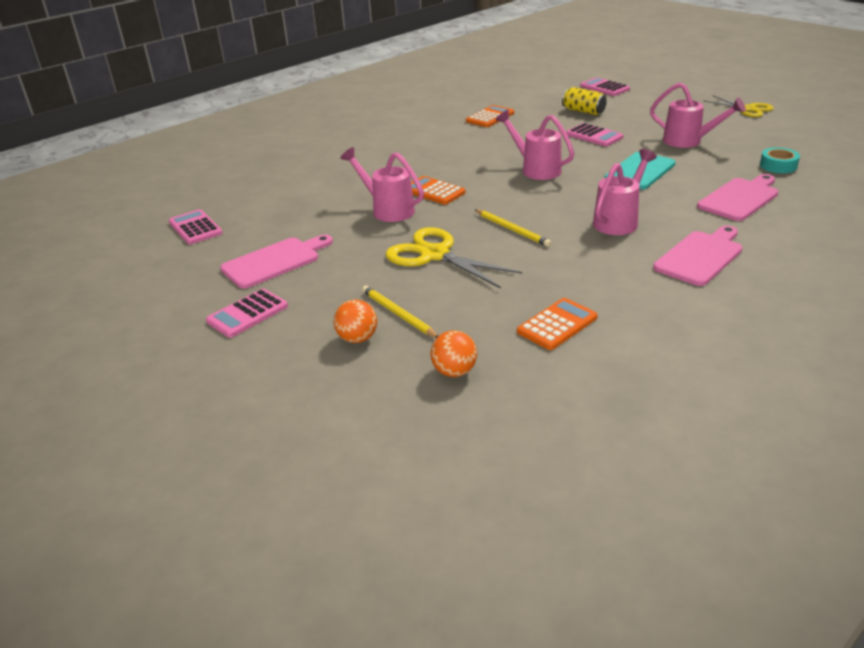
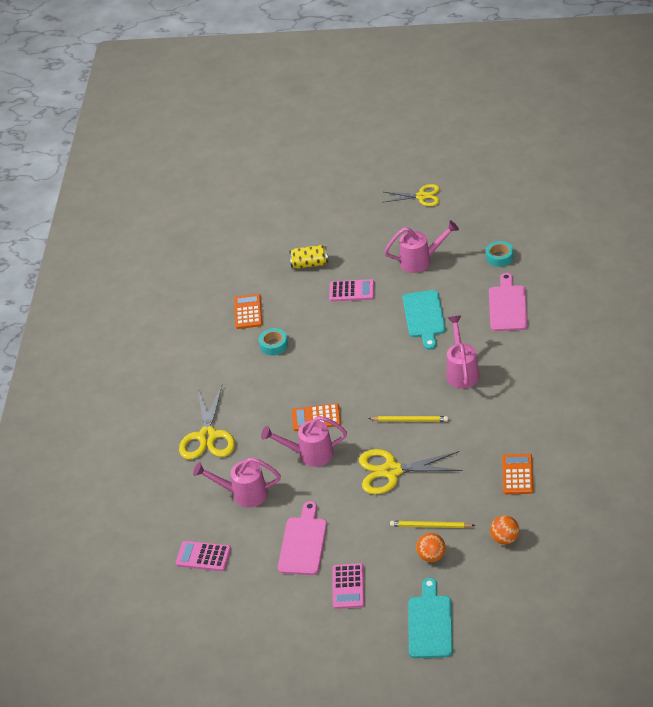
camera: 40 degrees left, 10 degrees up
(255, 395) = (430, 623): none -> turquoise cutting board
(336, 165) = (207, 436): none -> yellow scissors
(477, 140) = (274, 345): none -> turquoise tape
(535, 169) = (355, 353): pink watering can -> pink watering can (243, 494)
(604, 88) = (290, 222): pink calculator -> none
(700, 256) = (535, 374): pink cutting board -> none

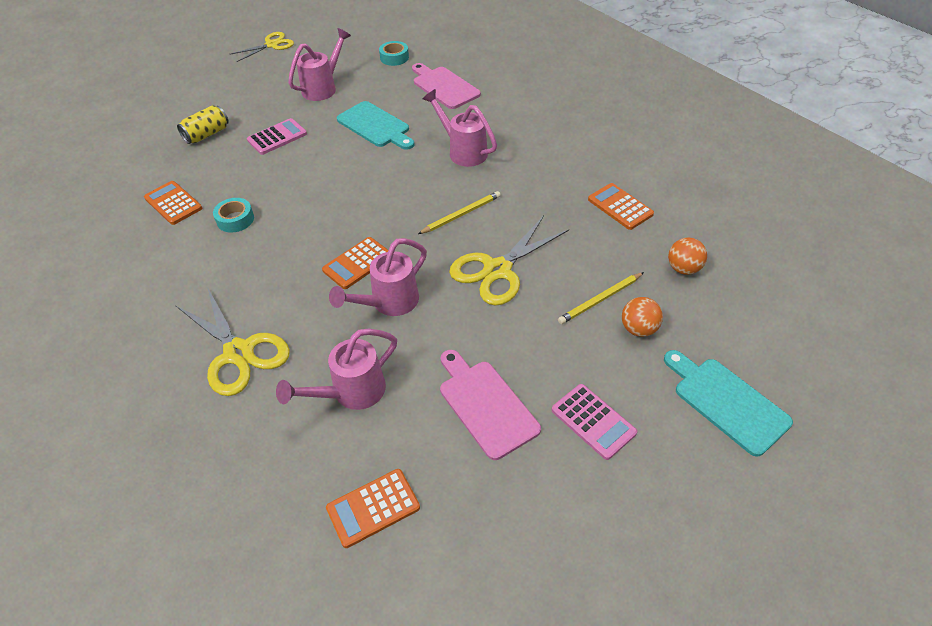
camera: 45 degrees left, 5 degrees up
(203, 556) = (373, 508): pink calculator -> orange calculator

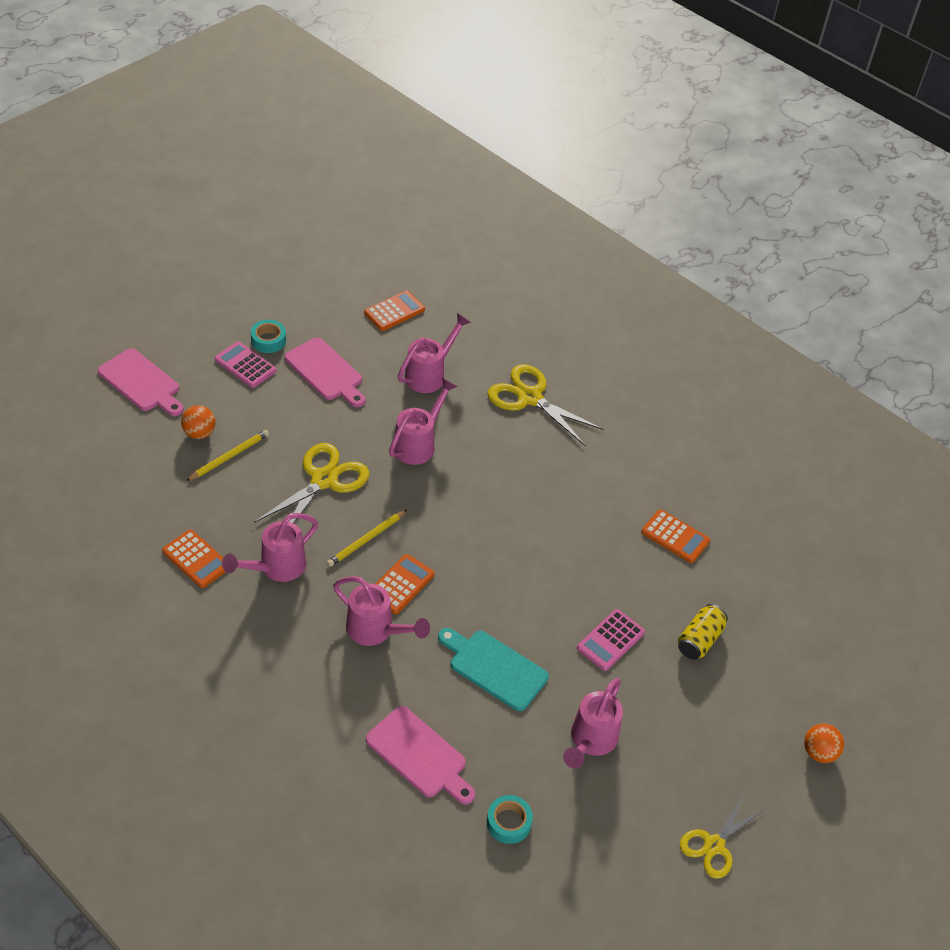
camera: 165 degrees right, 0 degrees up
(235, 219) = (599, 521): turquoise tape -> turquoise tape (268, 340)
(357, 263) = (458, 479): orange calculator -> orange calculator (401, 584)
(546, 197) = (276, 568): none -> pink watering can
(683, 268) = (146, 491): orange ball -> orange ball (819, 752)
(726, 402) = (141, 383): turquoise cutting board -> pink cutting board

